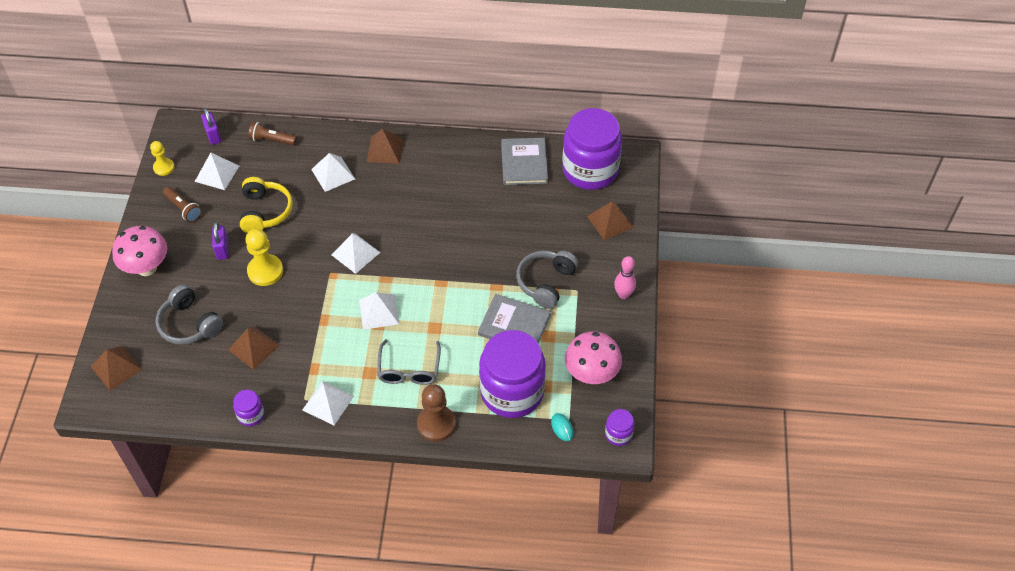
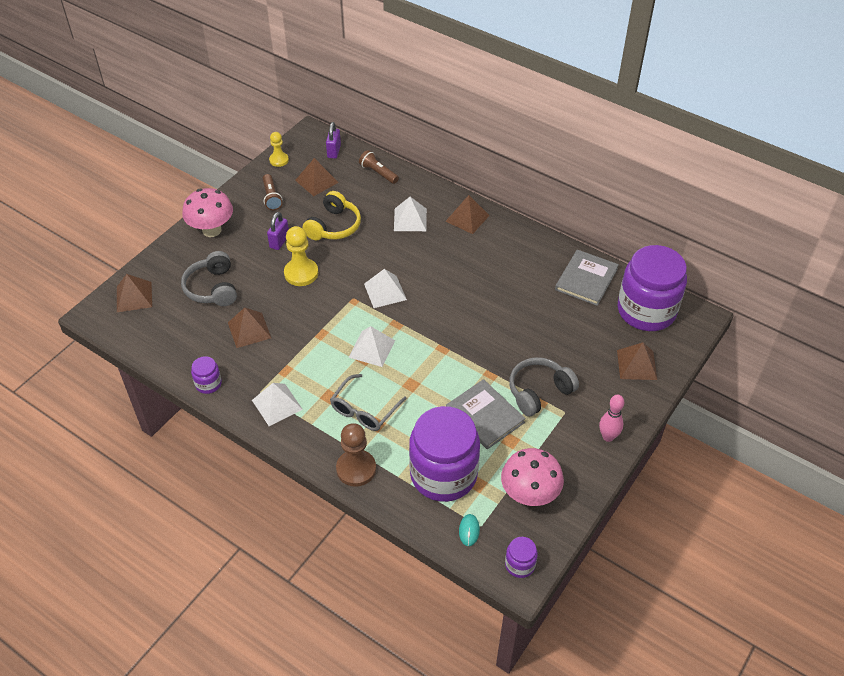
camera: 30 degrees right, 5 degrees down
(217, 173) = (316, 181): white pyramid -> brown pyramid

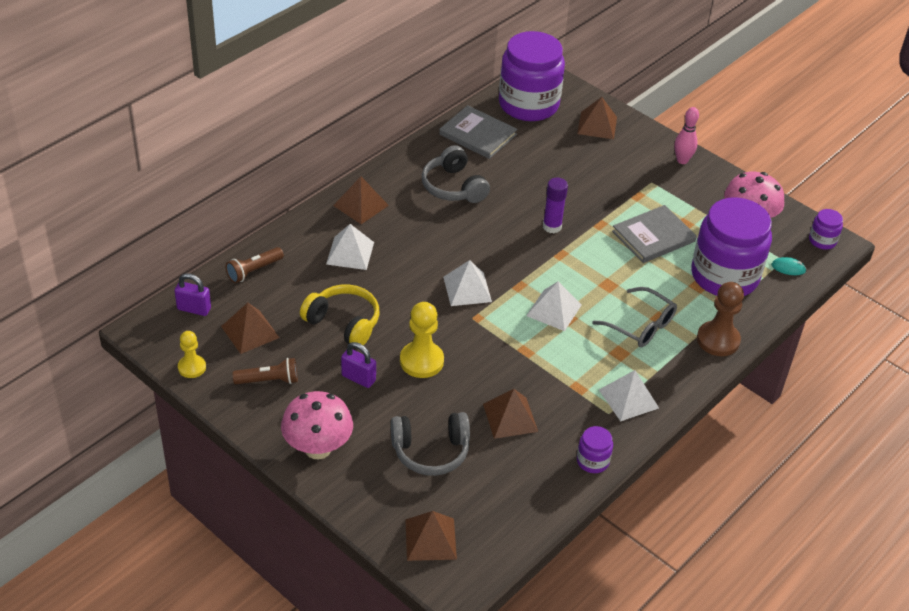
camera: 85 degrees left, 5 degrees down
(476, 340) = (552, 227): none -> purple glue stick
(539, 392) = (625, 194): grey headphones -> grey headphones (453, 187)

